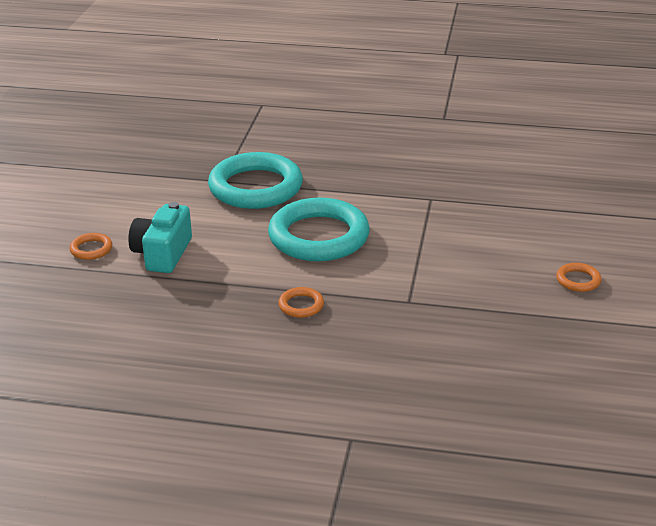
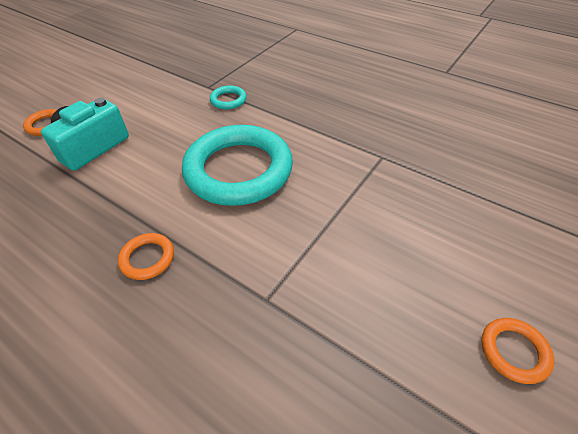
camera: 25 degrees right, 15 degrees up
(255, 187) = (228, 100): turquoise ring -> turquoise ring, size x0.41

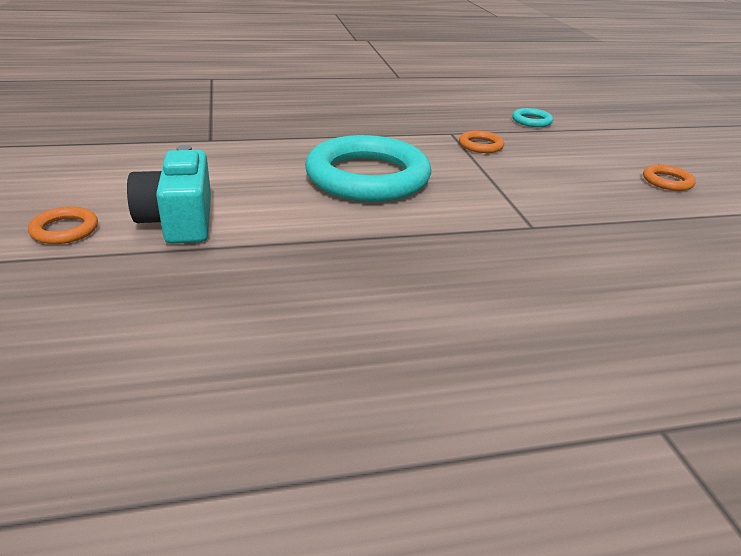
camera: 50 degrees left, 15 degrees down
(147, 258) = (413, 252): orange ring -> orange ring (480, 145)
(228, 100) = (255, 141): turquoise ring -> turquoise ring (531, 121)

